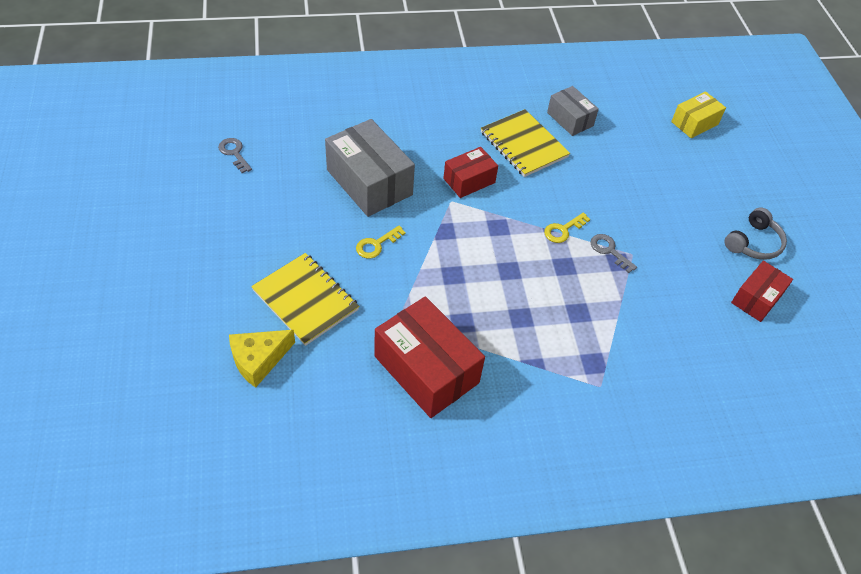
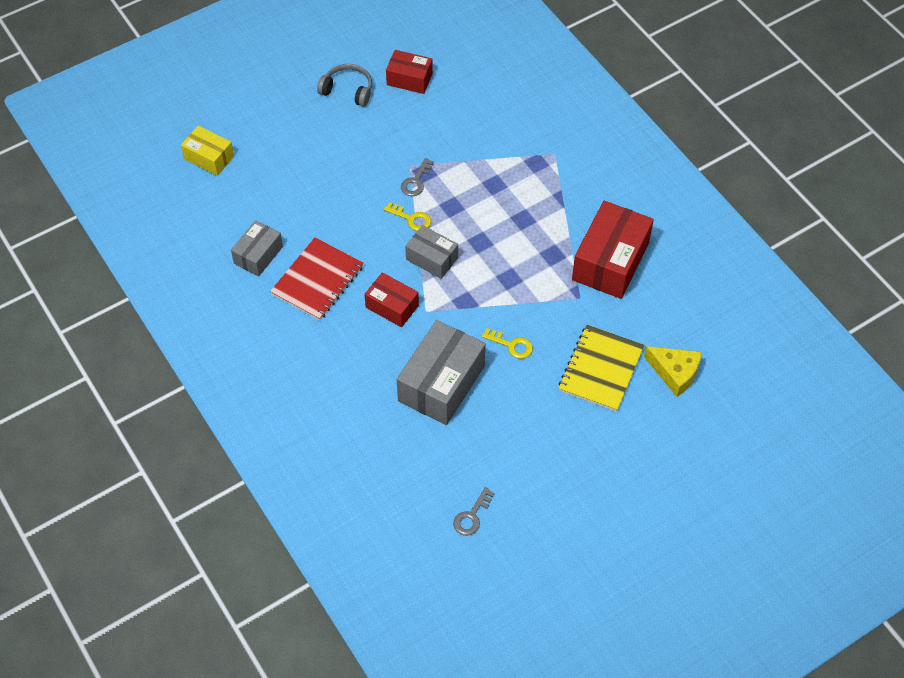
camera: 110 degrees left, 5 degrees up
(507, 227) = (432, 258): none -> grey box
(523, 145) = (317, 280): yellow notebook -> red notebook

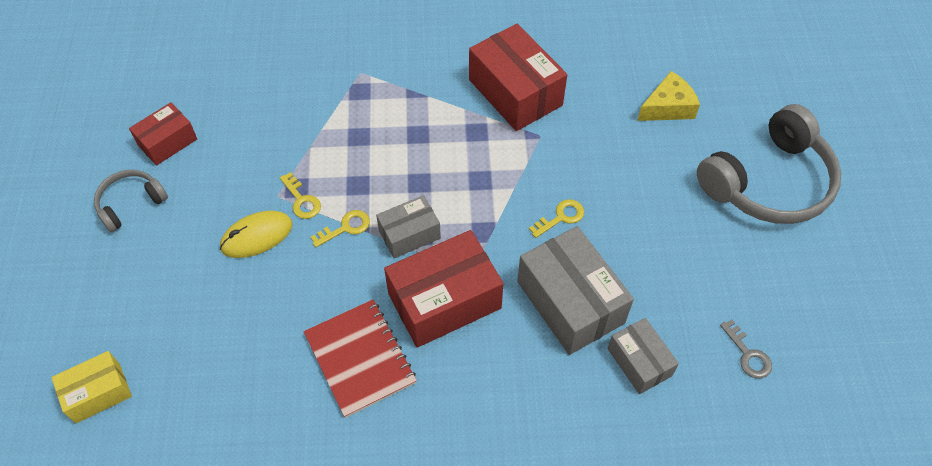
camera: 60 degrees left, 0 degrees up
(258, 255) = (280, 405): grey box -> grey box (639, 362)
(370, 172) = (257, 236): none -> yellow mouse
(392, 306) = (444, 301): red box -> red box, size x1.74
(416, 181) = (302, 200): grey key -> yellow key
(600, 369) = (632, 159): yellow notebook -> none
(647, 475) = (769, 182): none -> grey headphones

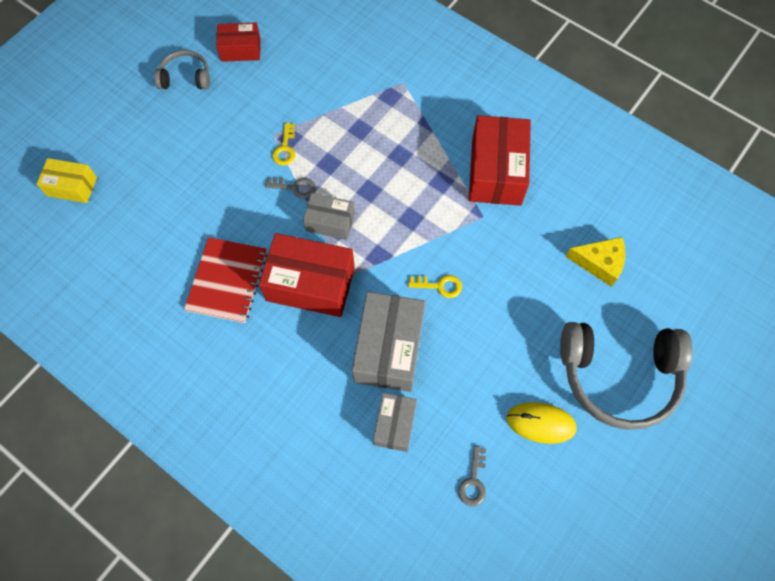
camera: 40 degrees right, 10 degrees up
(257, 236) = (238, 153): yellow mouse -> yellow mouse (541, 423)
(346, 227) = (295, 187): yellow key -> grey key

